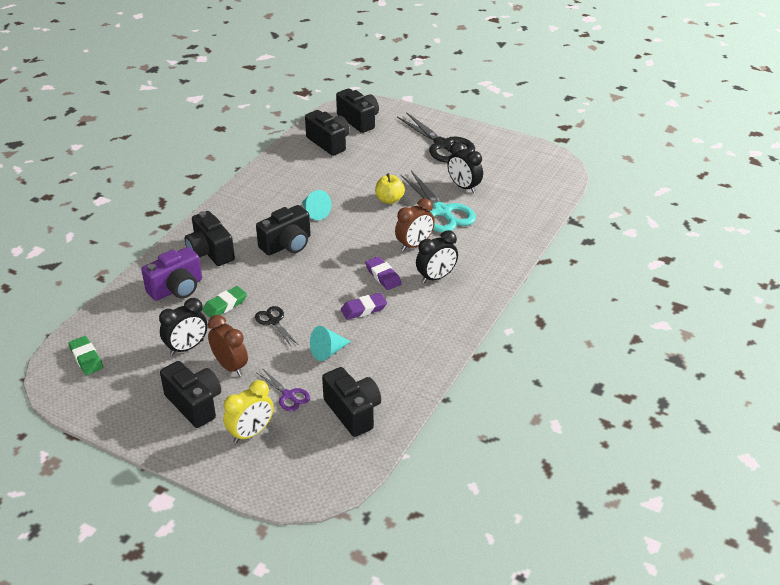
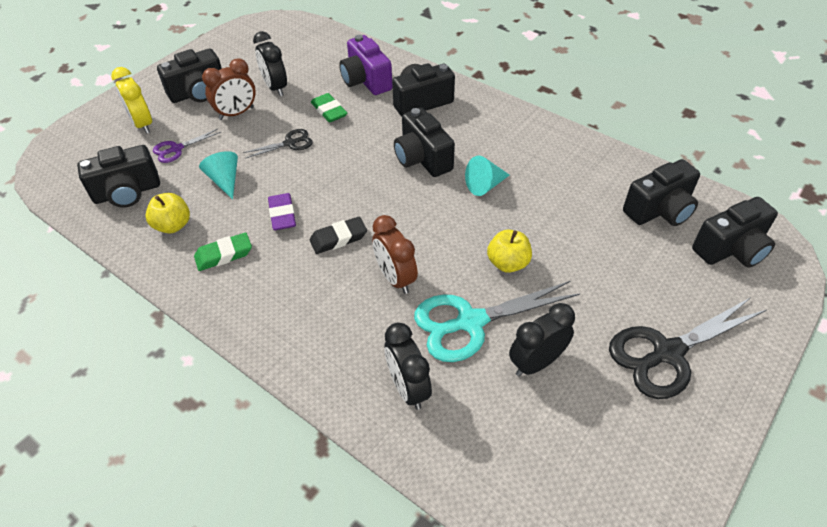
camera: 100 degrees right, 10 degrees up
(86, 358) = (287, 35): green eraser -> green eraser (224, 255)
(383, 276) = (338, 238): purple eraser -> black eraser
(388, 370) = (173, 225): none -> yellow apple
(436, 277) = (318, 292): black clock -> black clock (408, 388)

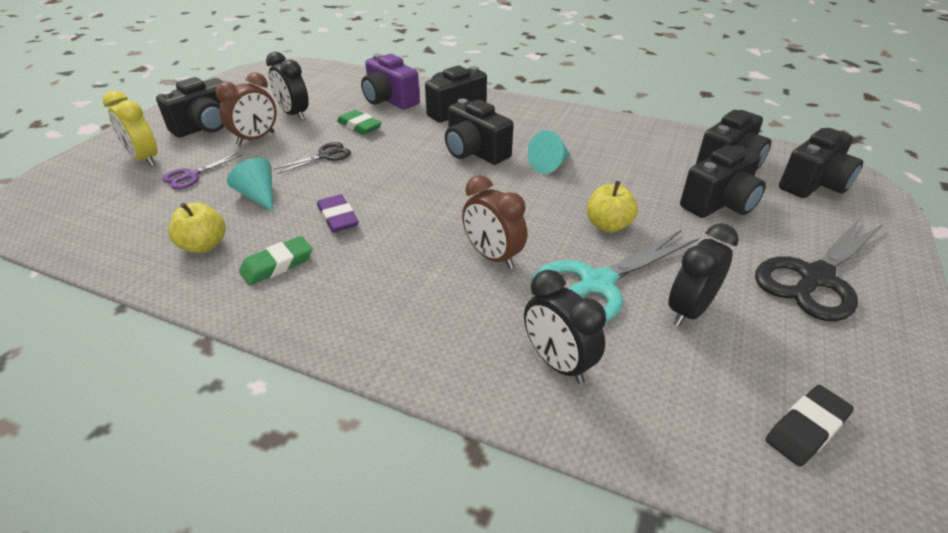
camera: 15 degrees left, 10 degrees down
(127, 192) = (137, 222): black camera -> black camera (719, 203)
(338, 238) = (412, 230): black eraser -> black eraser (806, 429)

